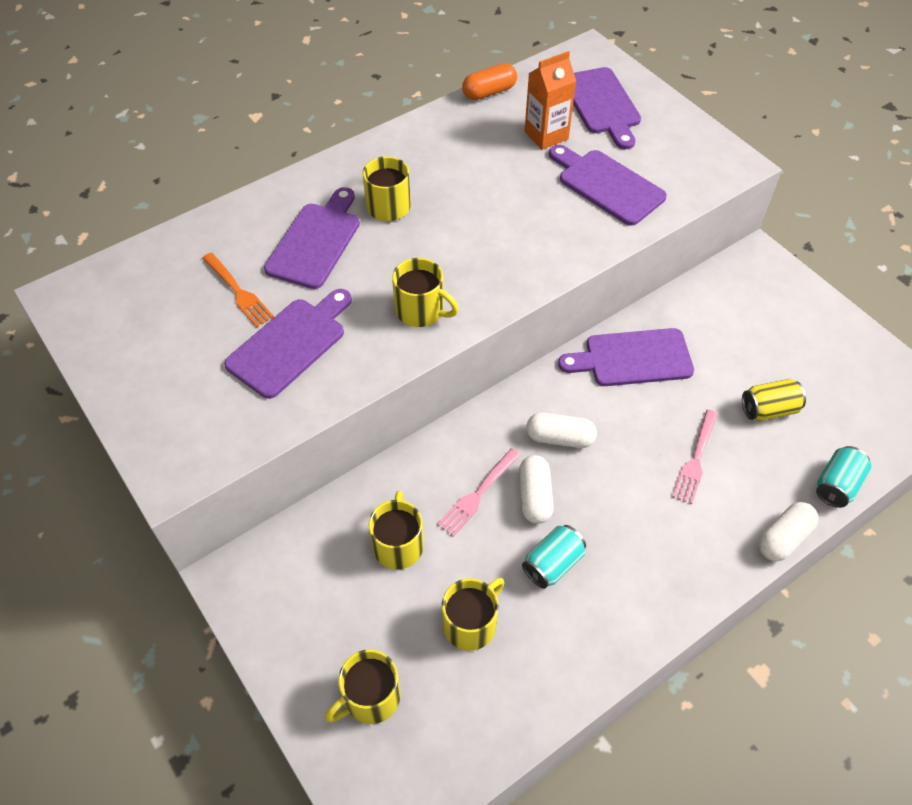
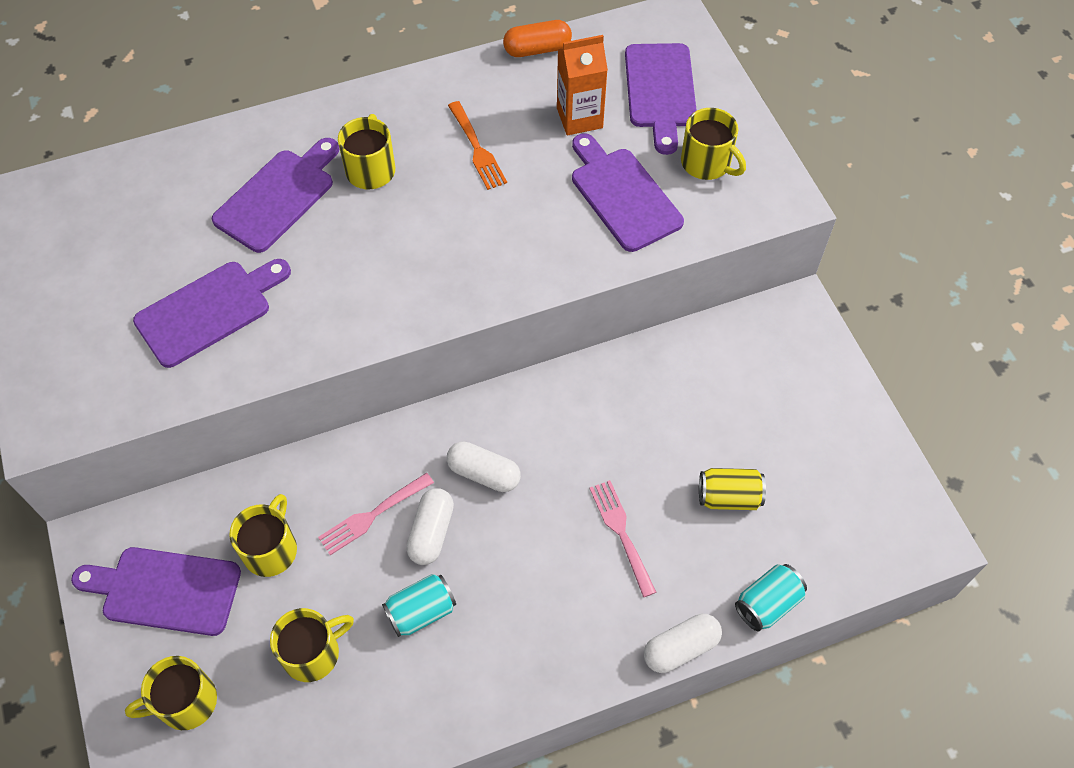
camera: 15 degrees right, 5 degrees up
(238, 291) = (177, 238): orange fork -> orange fork (476, 148)
(421, 310) = (358, 303): yellow mug -> yellow mug (707, 163)
(633, 358) = (601, 400): purple cutting board -> purple cutting board (165, 590)
(695, 459) = (622, 534): pink fork -> pink fork turned 120 degrees clockwise

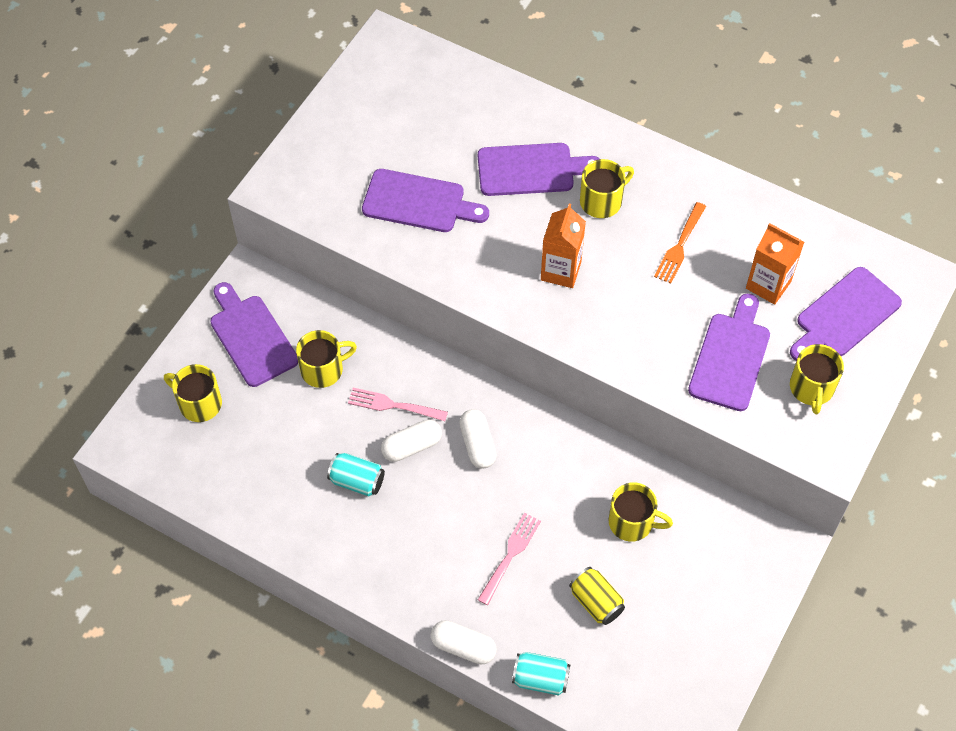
camera: 50 degrees right, 0 degrees up
(313, 653) = (282, 444): yellow mug -> yellow mug (632, 522)
(407, 253) = (561, 271): none -> orange carton
(537, 49) = (800, 216): orange capsule -> none

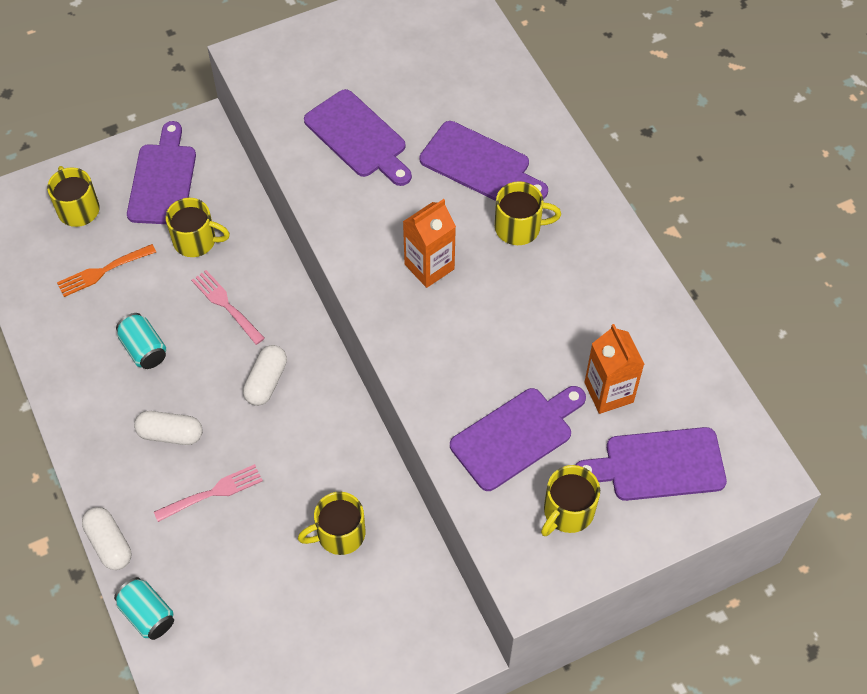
camera: 35 degrees right, 0 degrees up
(411, 446) = (211, 348): white capsule -> white capsule (170, 434)
(596, 602) = (249, 581): yellow can -> none
(632, 522) = (339, 534): yellow mug -> yellow mug turned 105 degrees clockwise
(680, 245) = (556, 307): orange fork -> orange fork (104, 271)

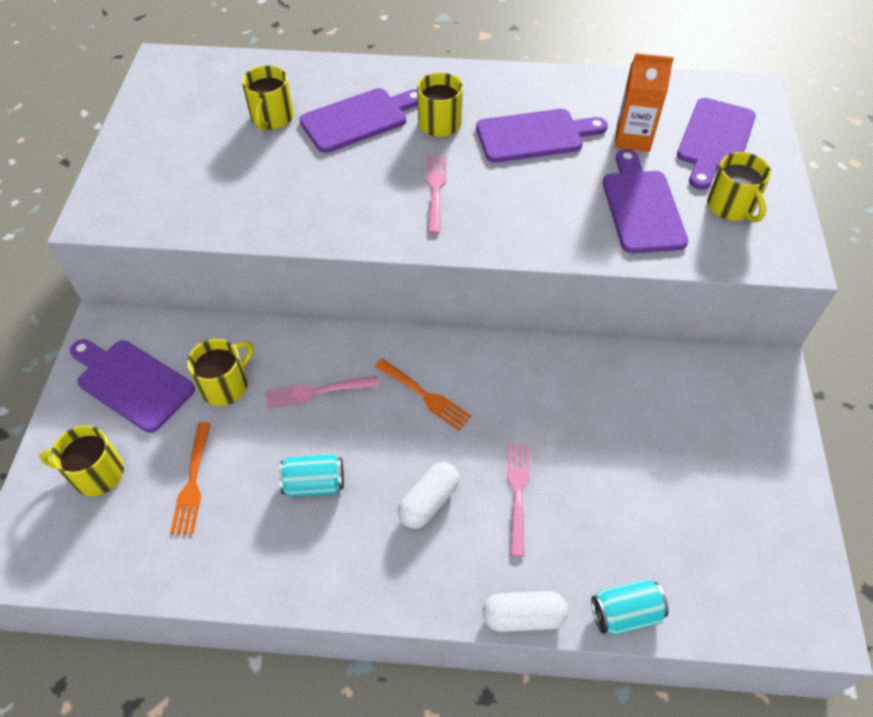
camera: 60 degrees left, 5 degrees down
(266, 381) = (424, 395): white capsule -> orange fork
(339, 534) = (617, 408): yellow mug -> yellow mug (272, 118)
(358, 137) = (261, 179): purple cutting board -> purple cutting board (534, 136)
(429, 266) = (436, 190): orange carton -> pink fork

